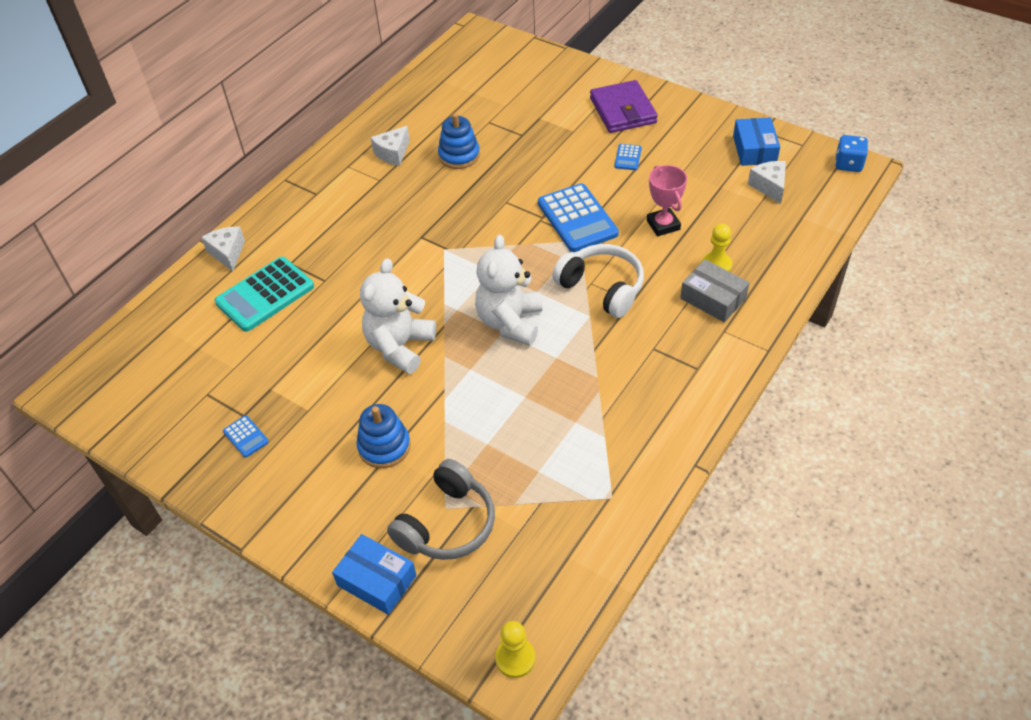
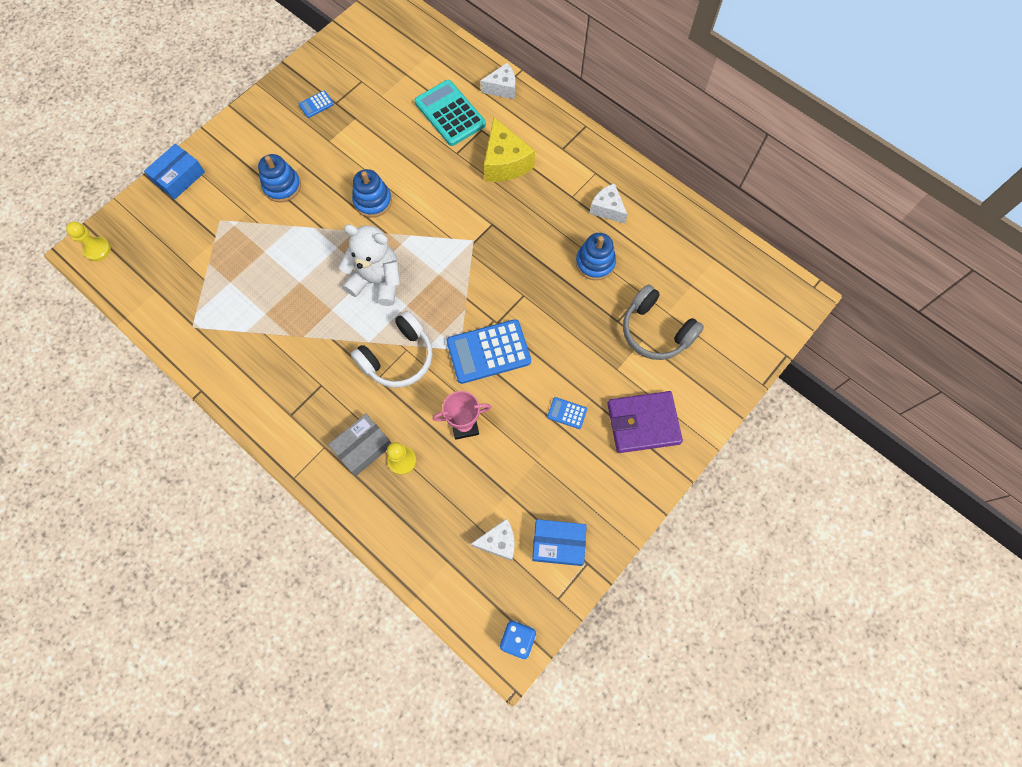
camera: 95 degrees right, 20 degrees up
(337, 237) = (505, 163): none -> yellow cheese
(400, 346) = (373, 201): white teddy bear -> blue stacking toy
(447, 524) = (206, 220): grey headphones -> grey headphones (656, 331)

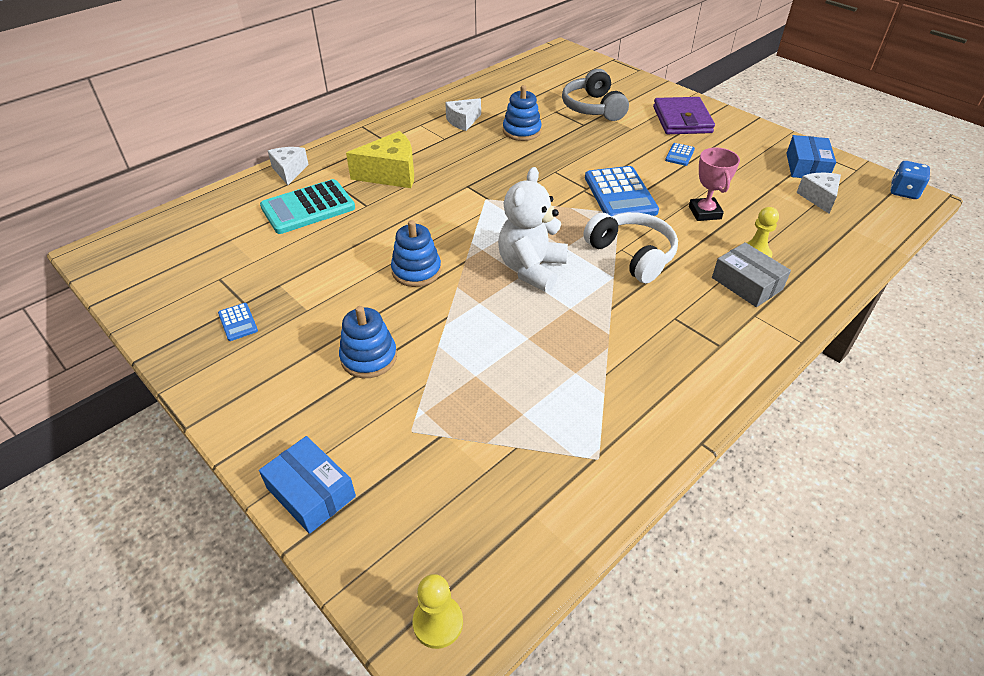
camera: 85 degrees left, 25 degrees down
(656, 331) = (593, 108): grey headphones -> grey headphones turned 120 degrees clockwise

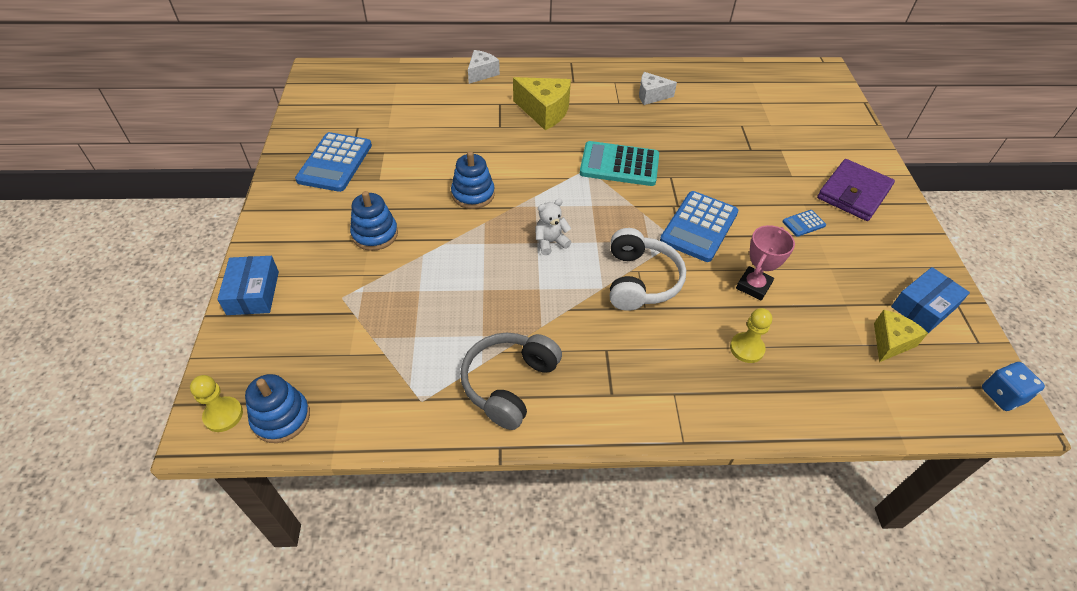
camera: 40 degrees right, 5 degrees up
(238, 322) = (335, 163): blue calculator -> blue calculator, size x2.20
(308, 208) = (461, 107): turquoise calculator -> turquoise calculator (619, 165)
(521, 131) = (688, 128): blue stacking toy -> blue stacking toy (281, 418)
(531, 269) = (550, 242): white teddy bear -> white teddy bear, size x0.53
(593, 108) = (780, 139): grey headphones -> grey headphones (509, 384)
(747, 283) = (704, 366): grey box -> none
(818, 198) = (890, 342): white cheese -> yellow cheese

